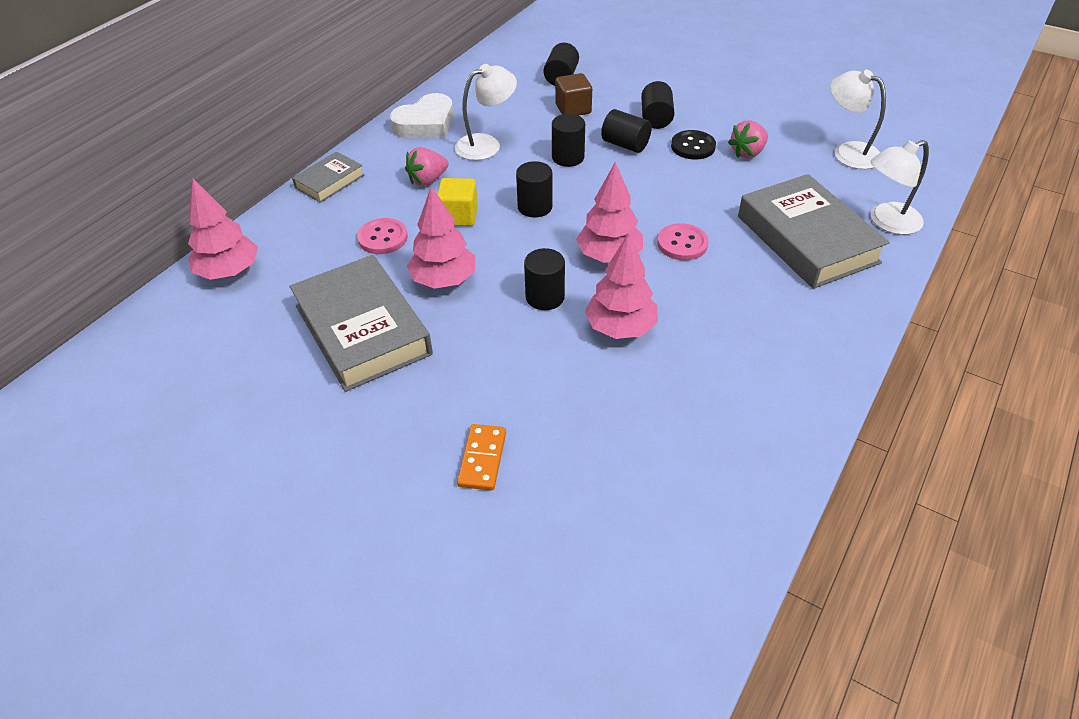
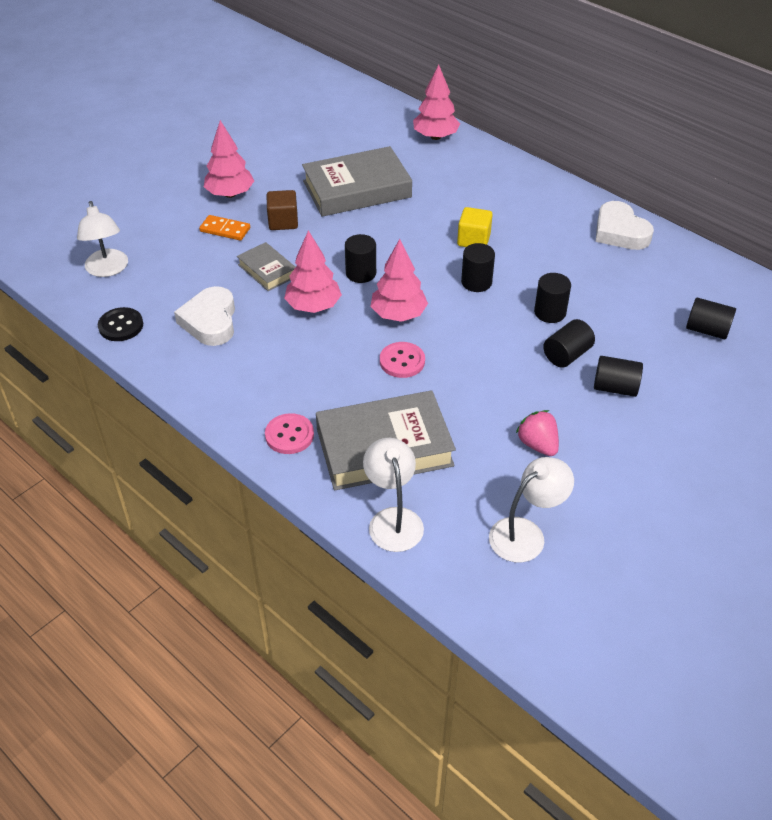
camera: 100 degrees right, 0 degrees up
(329, 181) = (536, 178): grey book -> grey book (267, 270)
(383, 238) = (455, 201): pink button -> pink button (289, 435)
(427, 180) = (528, 227): pink strawberry -> none
(444, 280) = (396, 227): pink tree -> pink tree (230, 194)
(486, 144) = (579, 265): white lamp -> white lamp (108, 269)
(573, 109) = (640, 329): brown cube -> brown cube (283, 222)
(688, 423) = (210, 321): none -> white heart
(693, 146) = (556, 404): black button -> black button (121, 326)

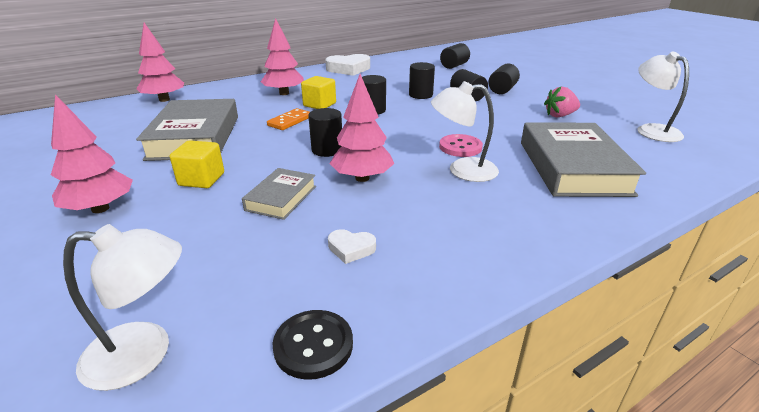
camera: 75 degrees left, 15 degrees down
(210, 321) = (351, 249): white heart -> white heart, size x0.50
(225, 230) = (171, 219): orange domino -> orange domino (290, 121)
(267, 270) = (281, 198): grey book -> grey book turned 45 degrees counterclockwise
(283, 222) = (201, 179): brown cube -> yellow cube
(289, 435) = (563, 213): pink button -> none
(393, 519) = (662, 174): white lamp -> white lamp (462, 170)
(398, 314) = (397, 141): pink tree -> pink tree (284, 93)

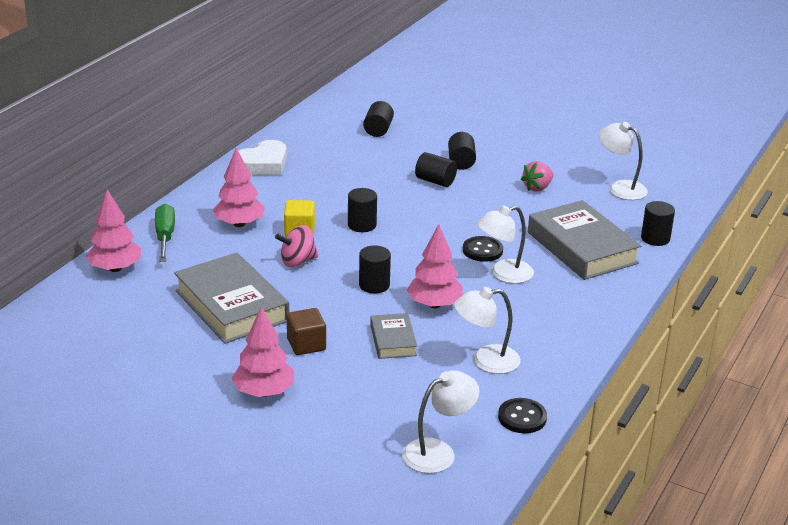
camera: 30 degrees left, 0 degrees up
(201, 179) = (306, 344): yellow cube -> brown cube
(225, 90) = (165, 236): none -> green screwdriver
(290, 121) = (297, 261): orange domino -> pink spinning top
(351, 249) = (485, 361): white heart -> white lamp
(420, 95) = (387, 190): black cylinder -> black cylinder (655, 238)
(460, 147) = (482, 250): pink button -> black button

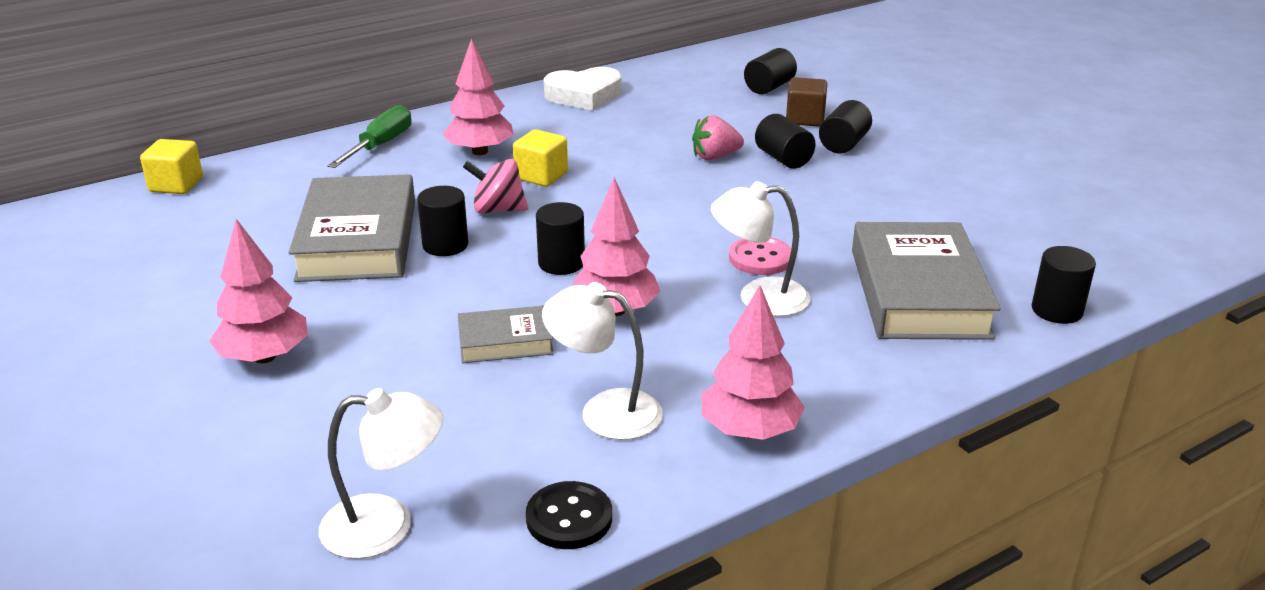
camera: 30 degrees right, 0 degrees up
(53, 303) = (176, 185): none -> yellow cube
(115, 268) = (285, 165): pink tree -> pink tree (750, 430)
(306, 344) = (388, 313): brown cube -> brown cube (805, 119)
(362, 225) = (627, 187): black cylinder -> black cylinder (445, 245)
(393, 340) = (505, 341): grey book -> grey book turned 60 degrees clockwise
(482, 250) = (760, 258): black button -> pink button
(537, 188) = (925, 198): pink strawberry -> pink strawberry (715, 157)
(620, 188) = (1059, 227): white lamp -> none

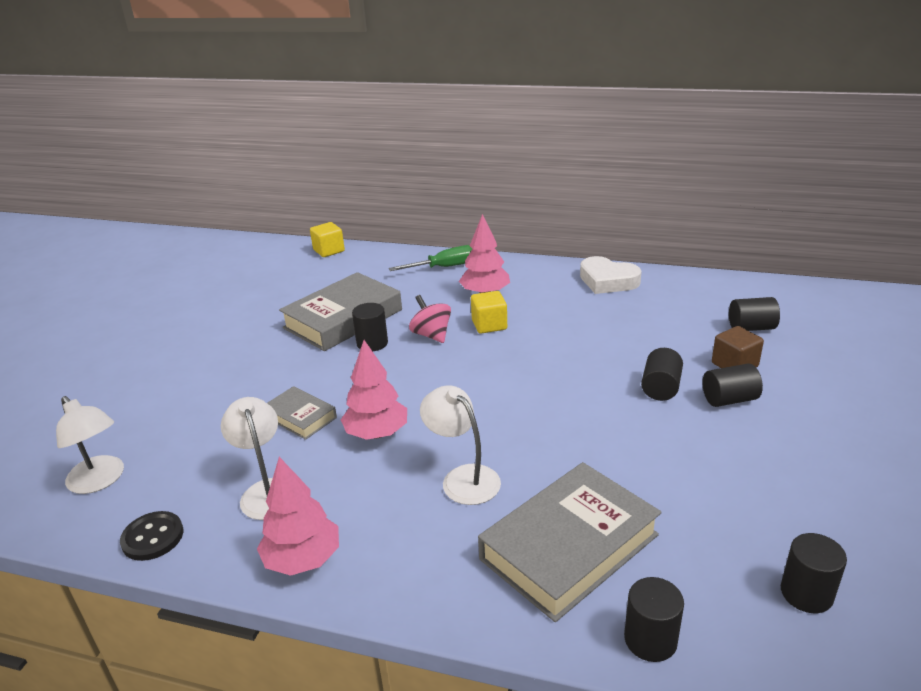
camera: 50 degrees right, 0 degrees up
(265, 357) = (210, 361): pink tree -> none
(561, 263) = (403, 386): black cylinder -> black cylinder (806, 593)
(715, 157) = (615, 363): pink strawberry -> none
(760, 258) = (513, 451): pink button -> none

